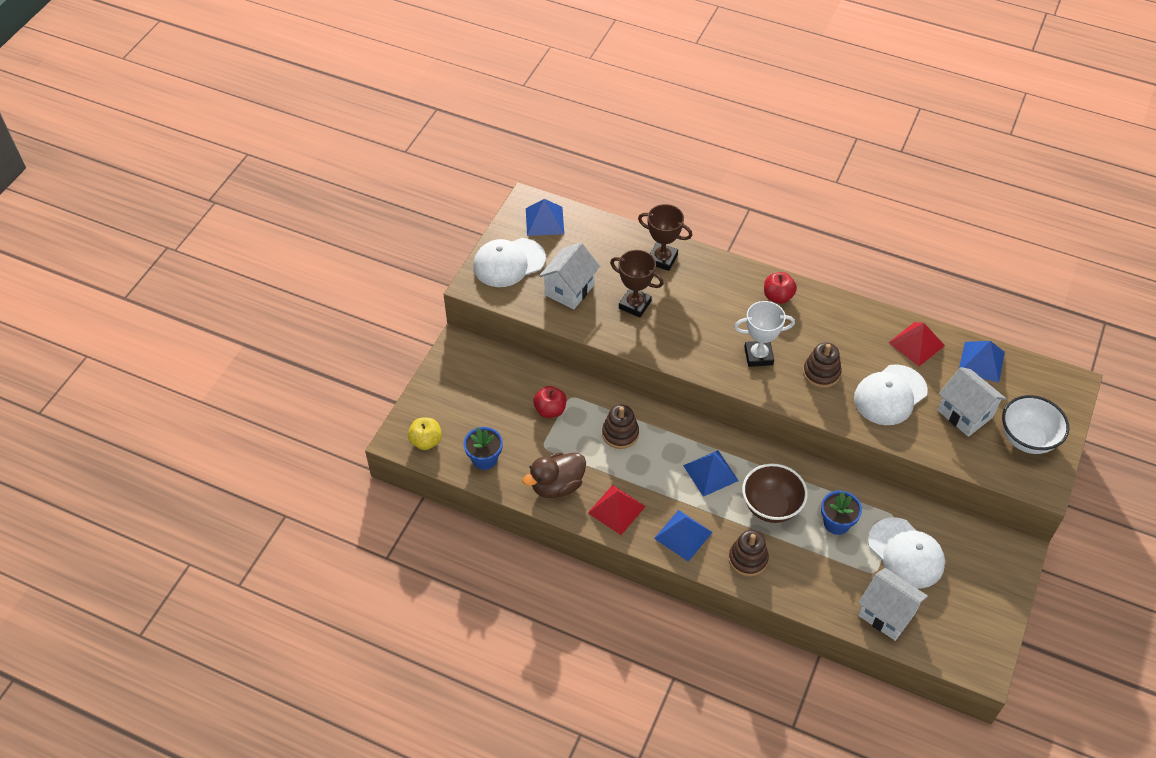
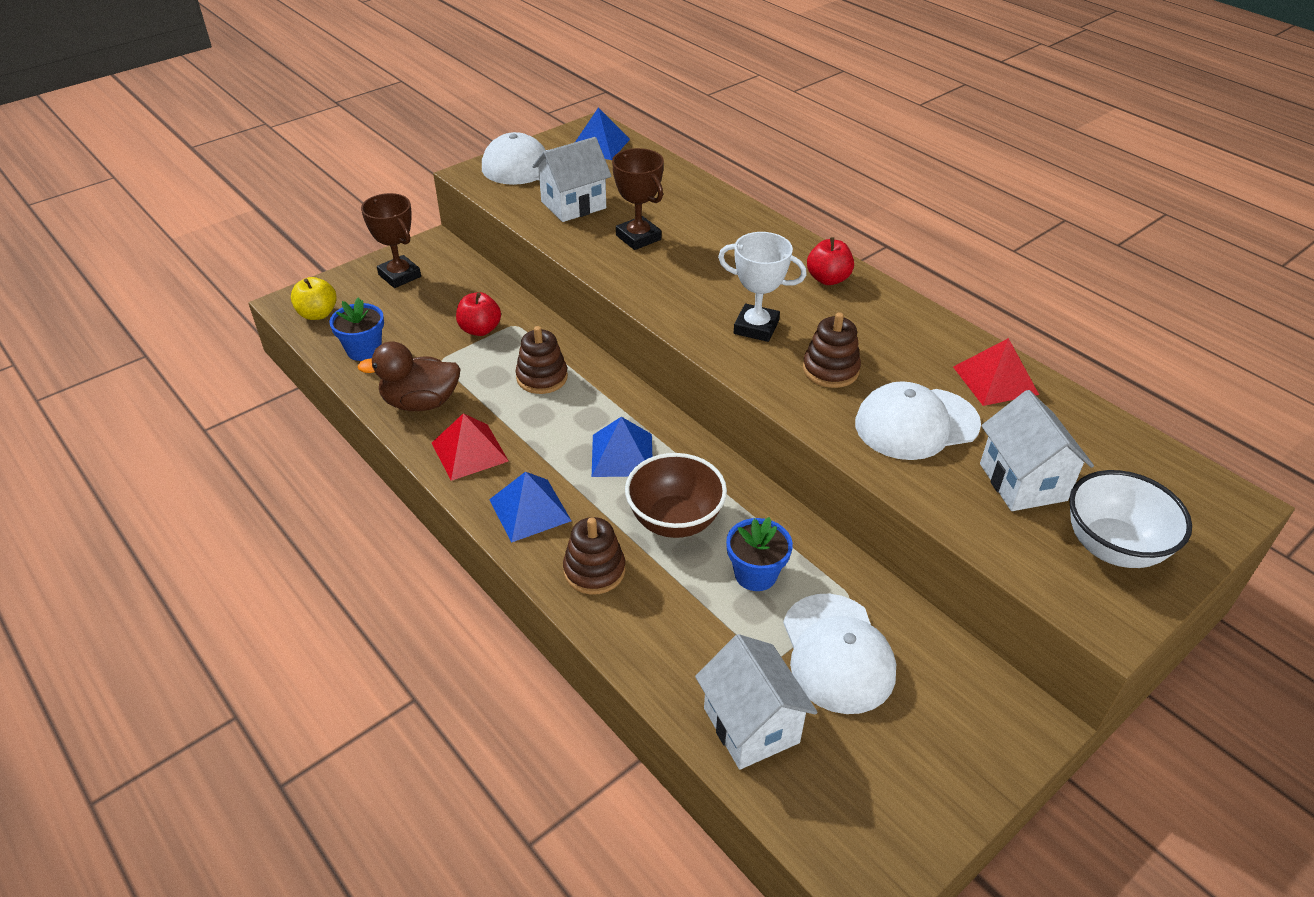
camera: 25 degrees right, 10 degrees down
(662, 259) = (707, 208): brown trophy -> brown trophy (399, 276)
(981, 362) = (1087, 429): blue pyramid -> none

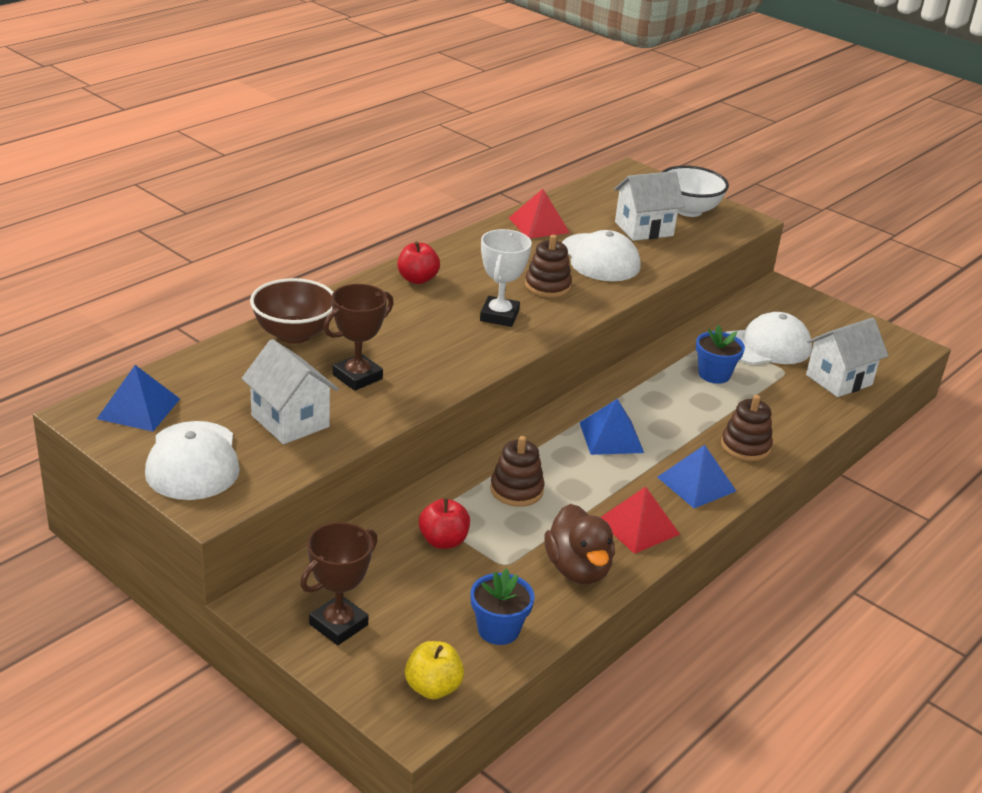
camera: 100 degrees left, 10 degrees down
(675, 520) = (677, 409): brown bowl -> brown bowl (294, 334)

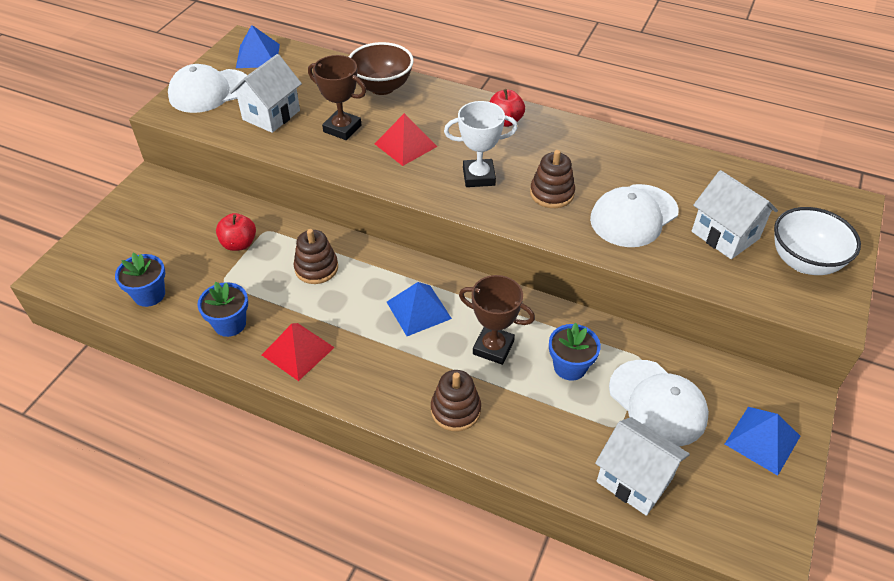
camera: 75 degrees right, 15 degrees up
(338, 624) = (137, 218): brown trophy -> brown trophy (493, 347)
(433, 688) = (85, 276): yellow apple -> none
(539, 225) = (663, 165): red pyramid -> red pyramid (405, 145)
(578, 569) = (230, 324): brown duck -> blue flower pot
(696, 484) = (376, 381): blue pyramid -> blue pyramid (762, 439)

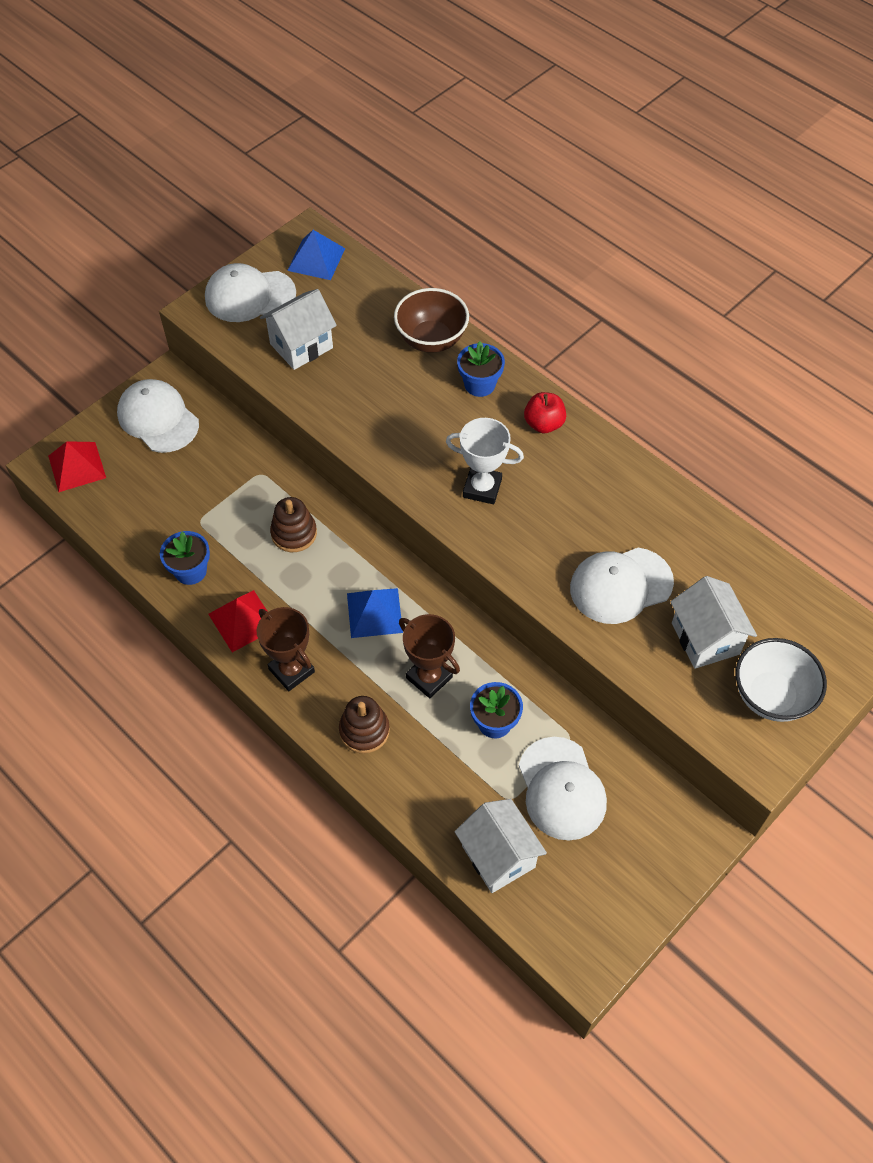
camera: 20 degrees right, 10 degrees up
(149, 294) = (127, 514): blue flower pot -> blue flower pot (479, 384)
(152, 213) = (158, 418): none -> white cap
(239, 244) = (229, 482): red apple -> none
(342, 128) = (367, 385): brown trophy -> brown trophy (291, 670)
(405, 145) = (424, 425): red pyramid -> red pyramid (77, 466)
(552, 193) = (548, 532): brown stacking toy -> none
(762, 439) = (644, 861): blue pyramid -> none

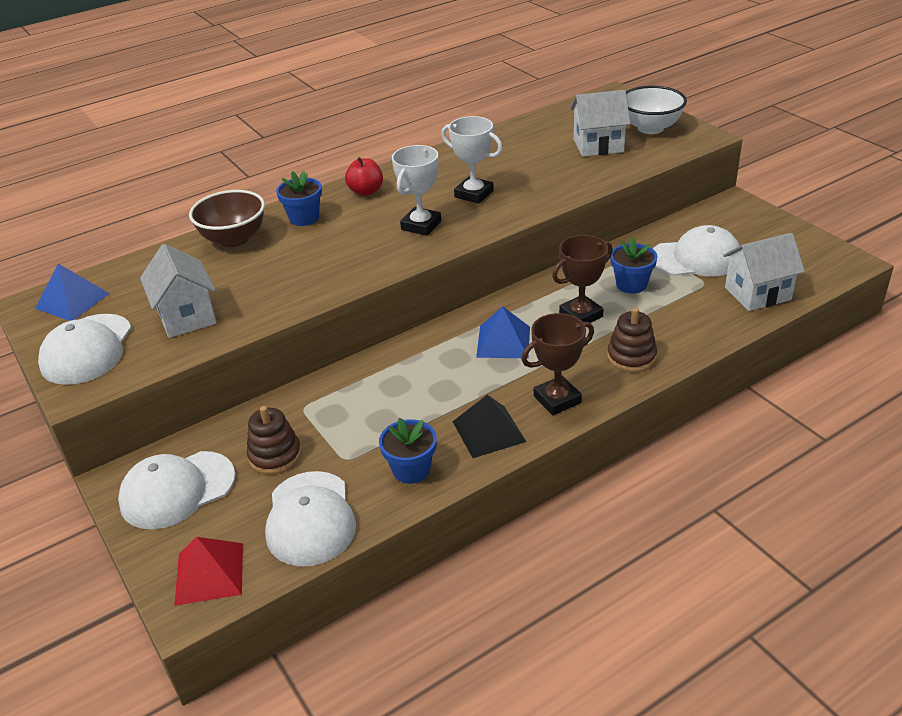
camera: 75 degrees left, 20 degrees down
(243, 620) = (488, 431): red pyramid -> black pyramid
(294, 533) = (391, 388): brown stacking toy -> brown stacking toy (275, 455)
(557, 524) = (474, 194): none -> white trophy
(620, 585) = (542, 173): white cap -> white cap (310, 518)

